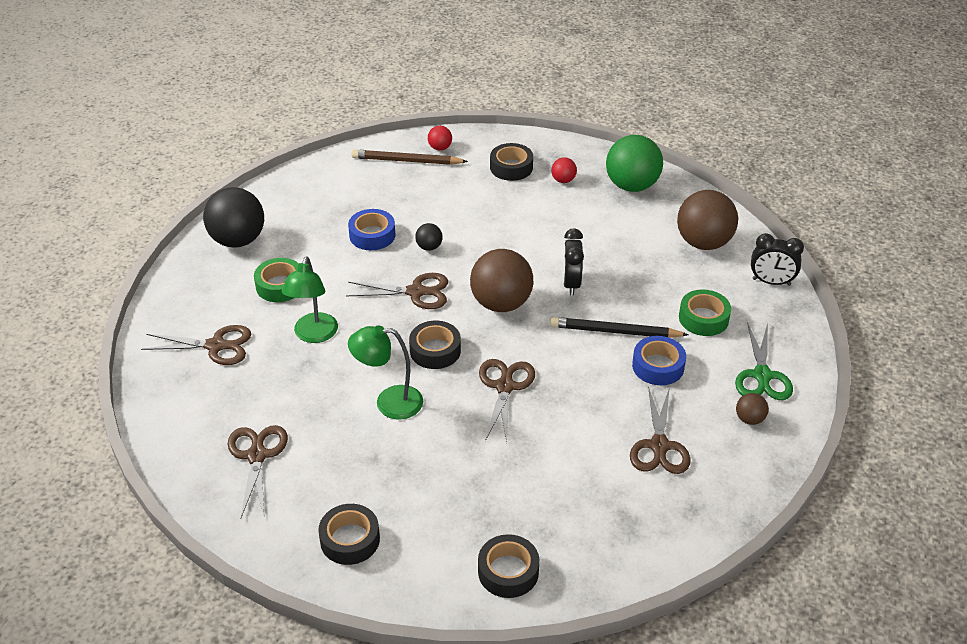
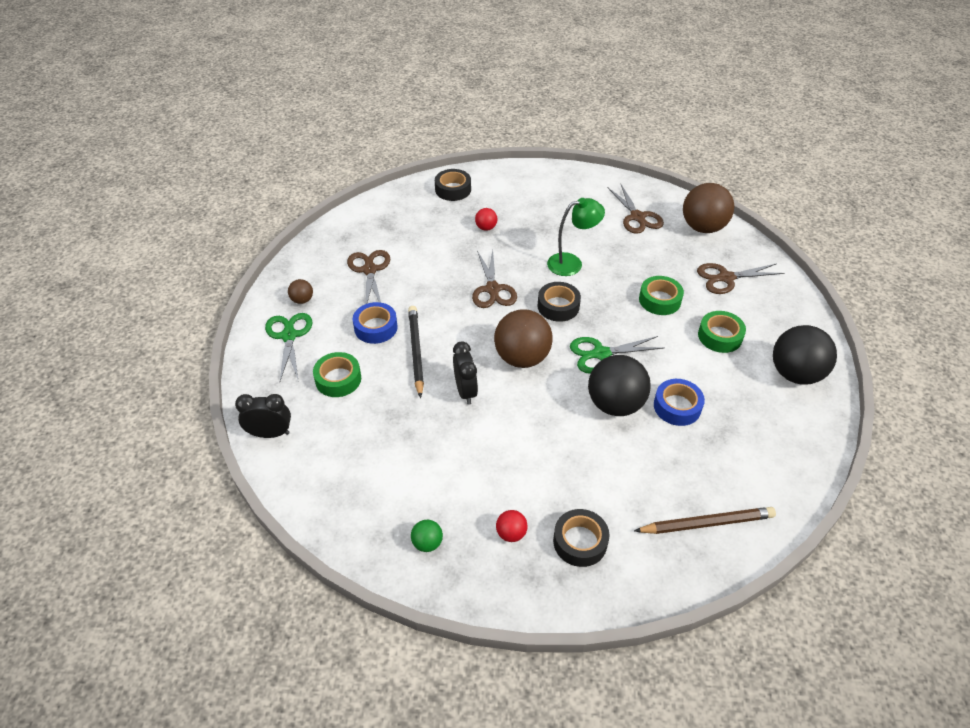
camera: 165 degrees right, 5 degrees up
(314, 335) = (659, 300): green lamp -> green tape
(350, 539) = (551, 188): black tape -> none
(416, 292) = (601, 354): brown scissors -> green scissors
(429, 247) = (615, 404): black ball -> black ball, size x2.19
(440, 148) = (681, 557): red ball -> red ball (486, 228)
(614, 331) = (416, 351): black pencil -> black pencil turned 90 degrees counterclockwise
(632, 186) = (427, 543): green ball -> green ball, size x0.46
(703, 243) = (338, 470): brown ball -> brown ball (703, 227)

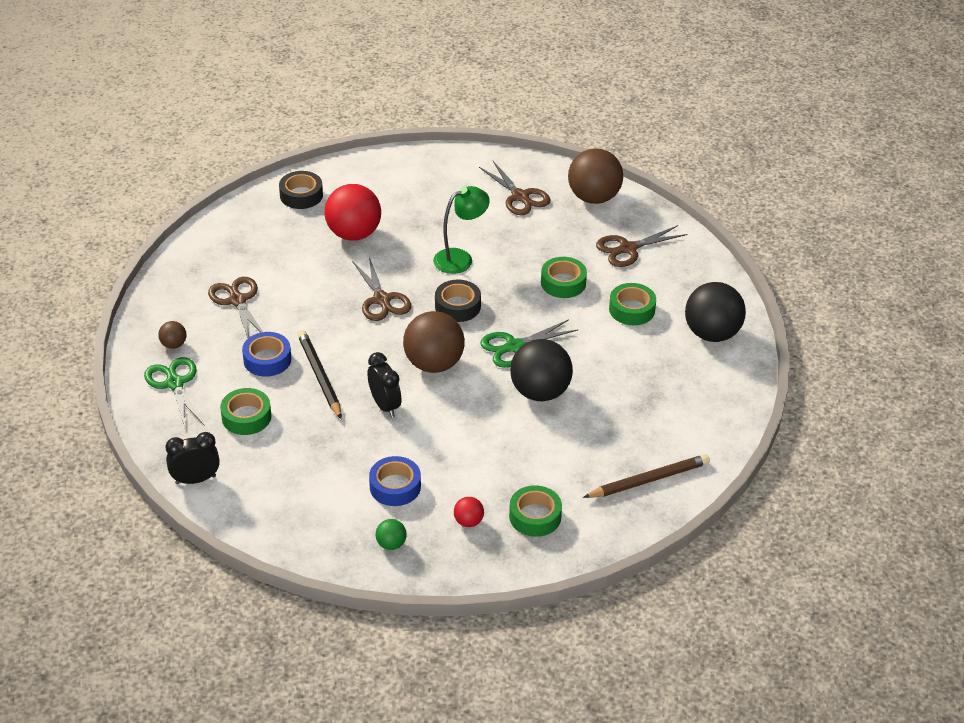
camera: 15 degrees left, 5 degrees down
(486, 228) = (353, 234): red ball -> red ball, size x2.19
(580, 542) = (535, 516): black tape -> green tape
(677, 406) = (601, 384): blue tape -> blue tape (395, 486)

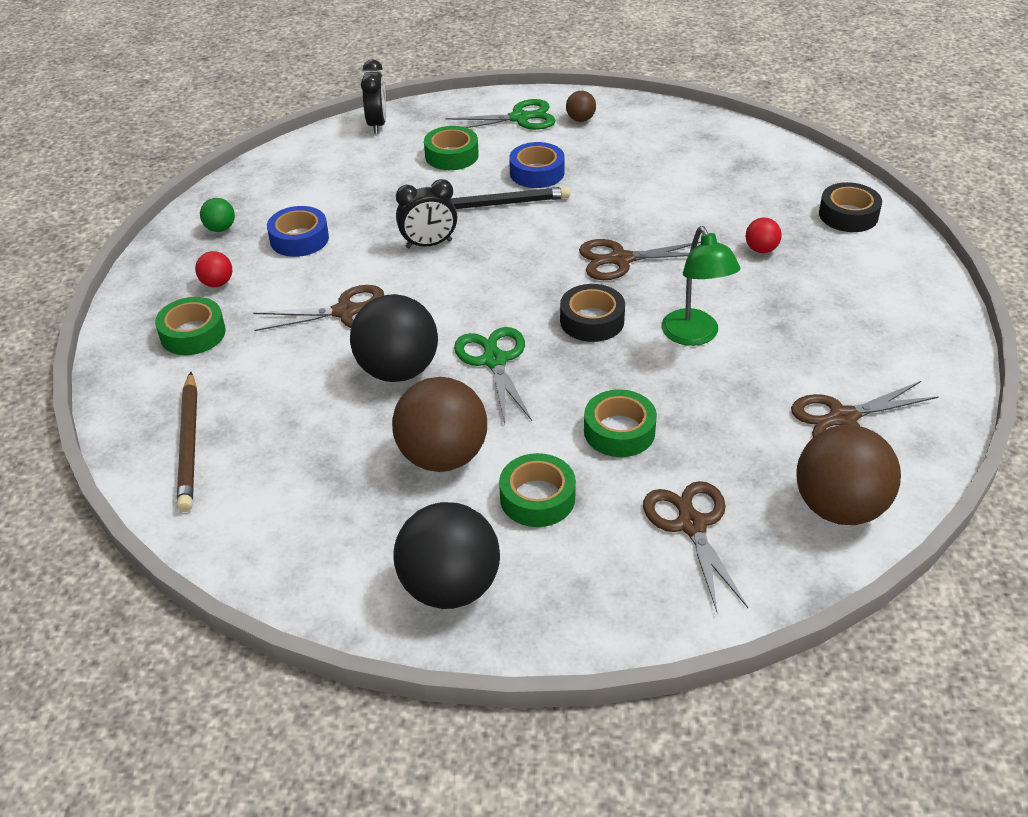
camera: 105 degrees right, 0 degrees up
(237, 301) = (643, 159): brown scissors -> brown scissors (345, 312)
(353, 234) = (761, 249): red ball -> red ball, size x0.46
(434, 364) = (486, 288): brown ball -> brown ball (443, 457)

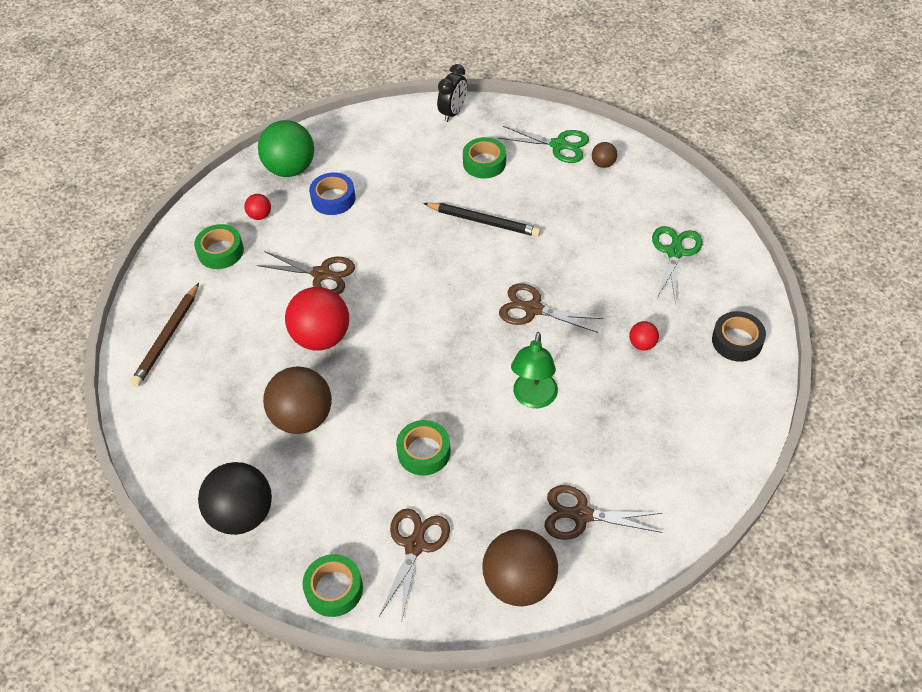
camera: 30 degrees right, 10 degrees up
(220, 229) = (290, 169): green ball -> green ball, size x2.19
(398, 370) = (321, 337): black ball -> red ball
(429, 244) = (413, 239): black clock -> none
(494, 361) = (386, 357): green scissors -> green scissors (674, 252)
(537, 172) = (533, 203): blue tape -> none
(537, 498) = (336, 477): green tape -> green tape (334, 589)
(592, 321) = (473, 353): black tape -> none

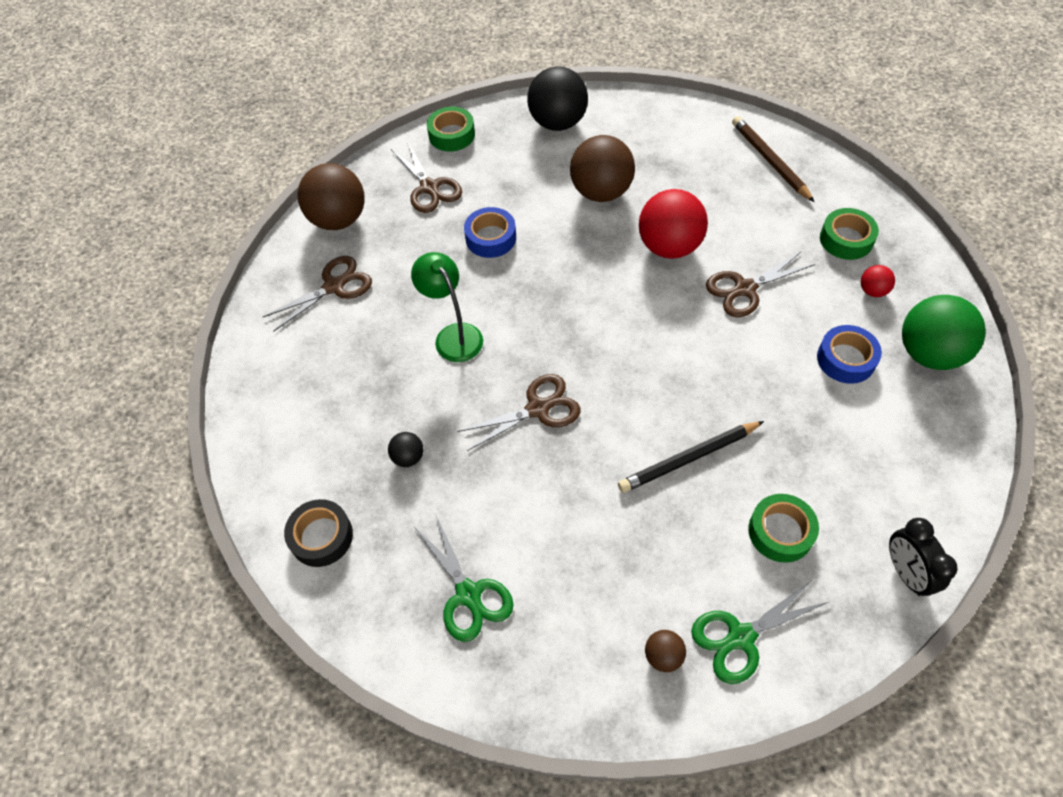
camera: 135 degrees right, 5 degrees up
(424, 452) = (491, 238): green tape -> blue tape
(642, 344) = (408, 457): red ball -> black ball

